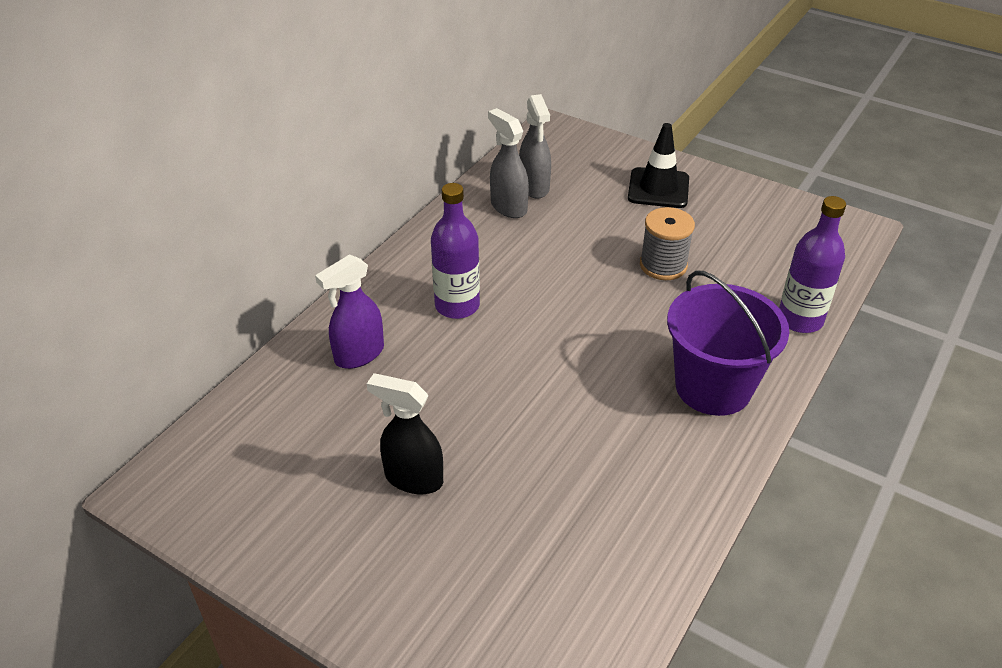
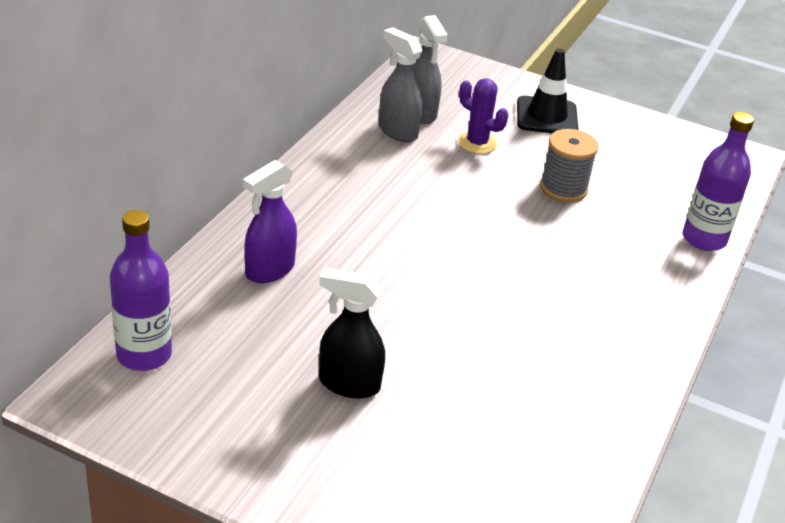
camera: 10 degrees left, 5 degrees down
(457, 306) = (362, 224): purple bottle -> purple bottle (144, 355)
(584, 218) = (477, 143): none -> purple cactus
(713, 387) = (630, 299): purple bucket -> none

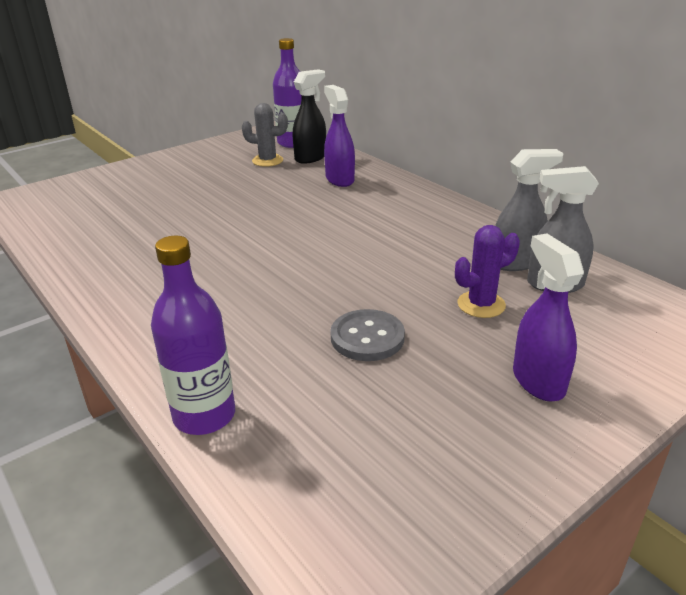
camera: 120 degrees right, 5 degrees down
(234, 358) = (267, 161): none -> grey cactus
(348, 384) = (214, 184): black spray bottle -> black spray bottle (311, 157)
(546, 116) = (537, 380): black traffic cone -> purple spray bottle
(563, 188) = (367, 337): grey spool -> grey button

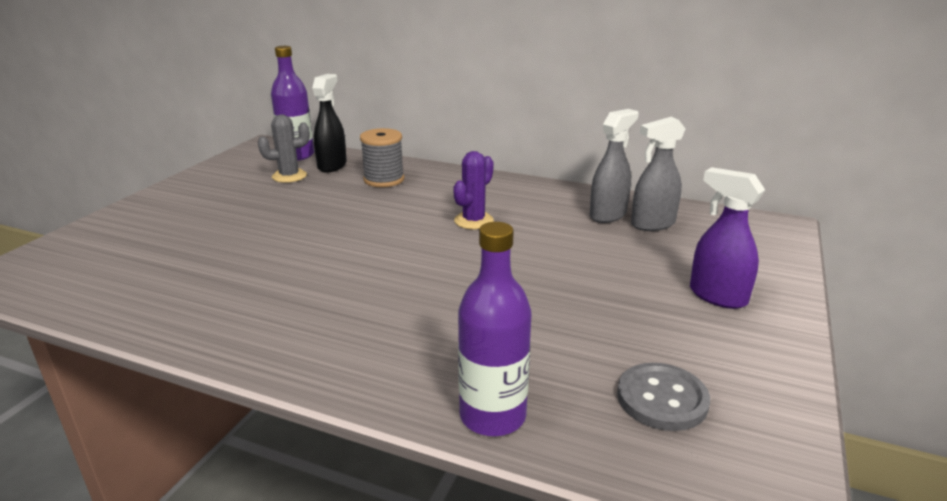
camera: 30 degrees left, 5 degrees down
(339, 179) = (384, 179): purple spray bottle -> grey spool
(367, 337) = (559, 304): grey button -> grey button (662, 399)
(481, 304) = (618, 253): purple cactus -> purple cactus (473, 221)

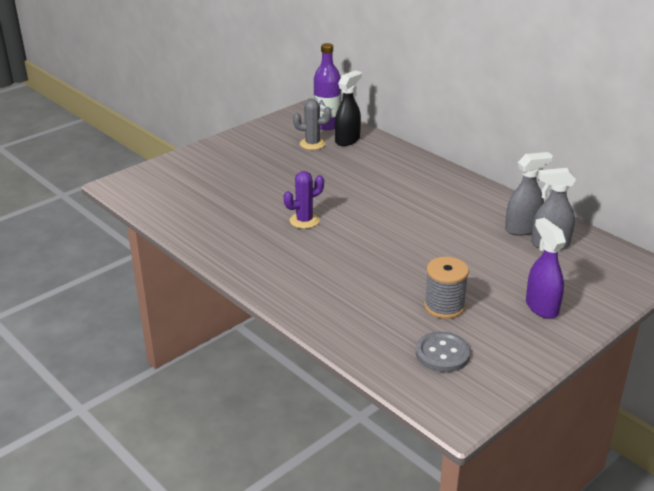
camera: 25 degrees right, 5 degrees up
(384, 179) = (377, 161): grey spool -> grey spool (444, 306)
(473, 221) = (418, 211): purple cactus -> purple cactus (304, 221)
(492, 416) = (341, 335): purple bottle -> none

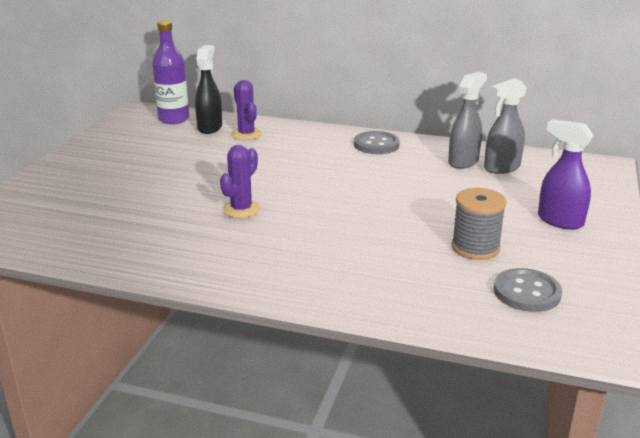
camera: 30 degrees left, 5 degrees down
(312, 144) = (175, 138): grey cactus -> none
(369, 154) = (246, 134): none -> purple cactus
(465, 192) = (376, 145): none -> grey button

